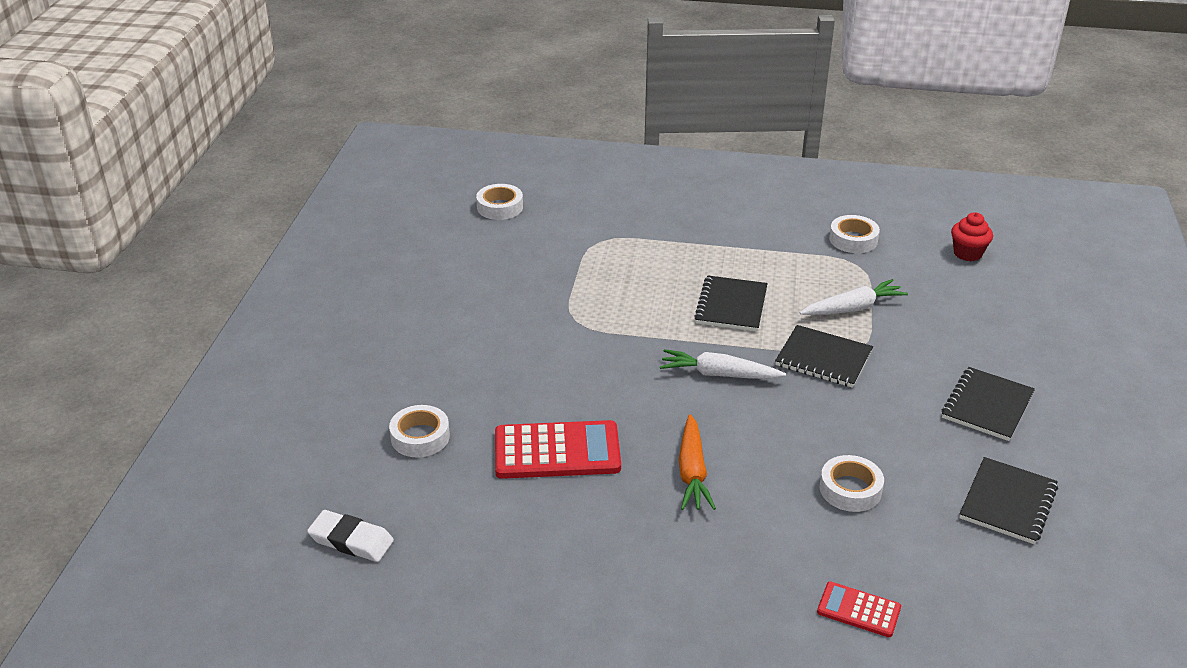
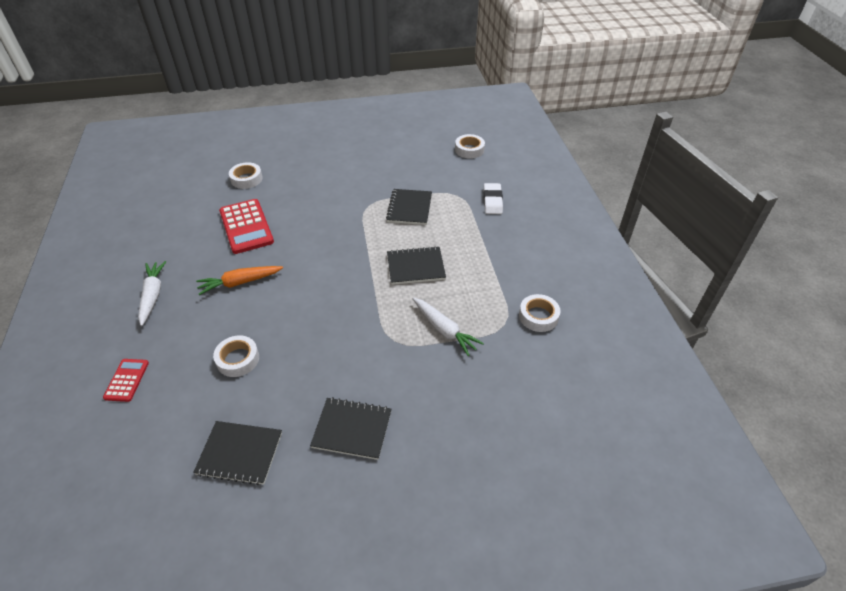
camera: 70 degrees right, 10 degrees up
(351, 540) = (168, 180): white eraser -> white eraser (492, 201)
(719, 374) = (338, 276): white carrot -> white carrot (152, 296)
(823, 358) = (375, 323): black notebook -> black notebook (409, 208)
(967, 253) = (564, 394): red cupcake -> none

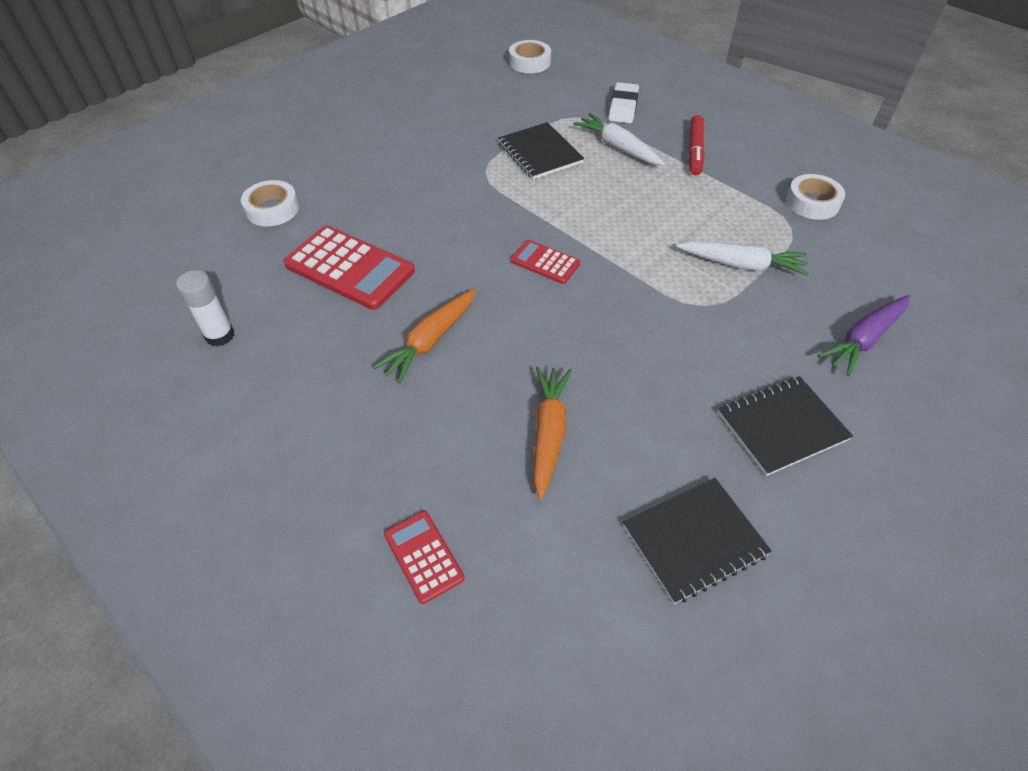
camera: 35 degrees left, 5 degrees up
(152, 296) = (318, 425): white carrot -> white carrot (618, 148)
(161, 231) = (220, 335): none -> white glue stick
(238, 359) = (548, 433): white tape -> orange carrot
(339, 271) = (545, 262): none -> red calculator
(415, 267) = (628, 214): black notebook -> none
(461, 413) = (864, 339): none -> purple carrot
(492, 201) = (623, 107): white eraser -> white eraser turned 45 degrees clockwise
(503, 248) = (695, 151): none -> red marker

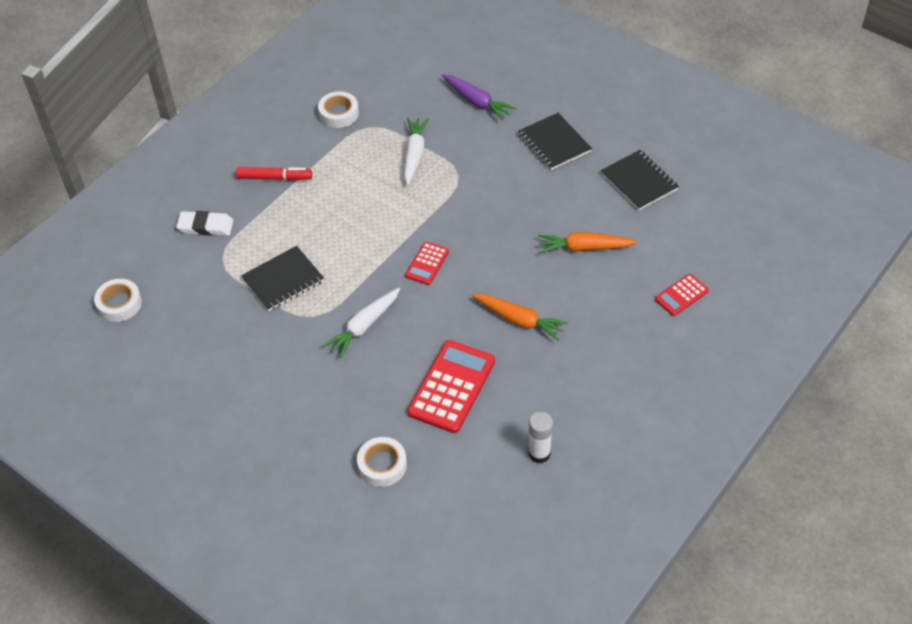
camera: 95 degrees left, 0 degrees up
(618, 148) = (272, 227): white carrot -> white carrot (364, 326)

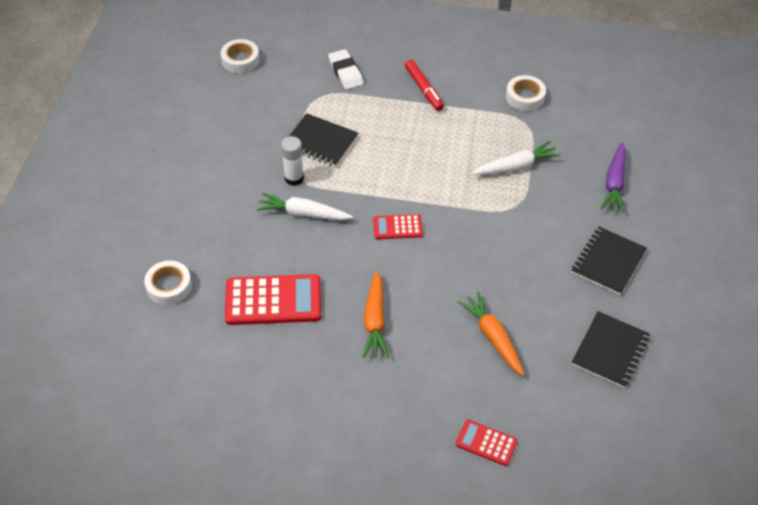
camera: 60 degrees right, 0 degrees up
(539, 453) = (234, 395): white glue stick -> white glue stick (294, 178)

